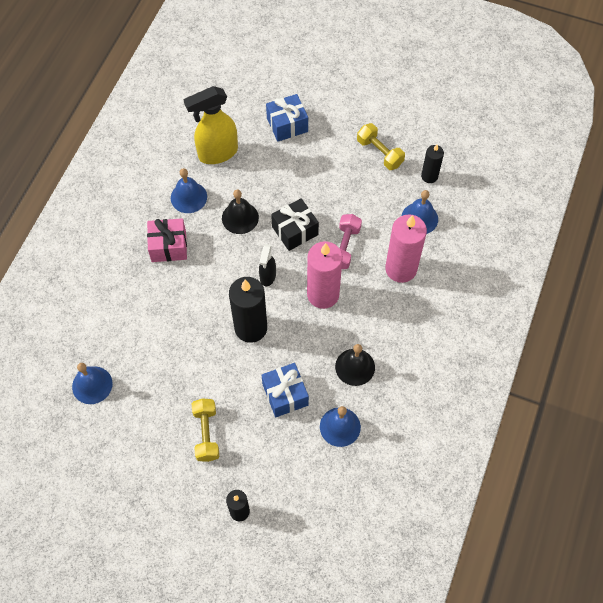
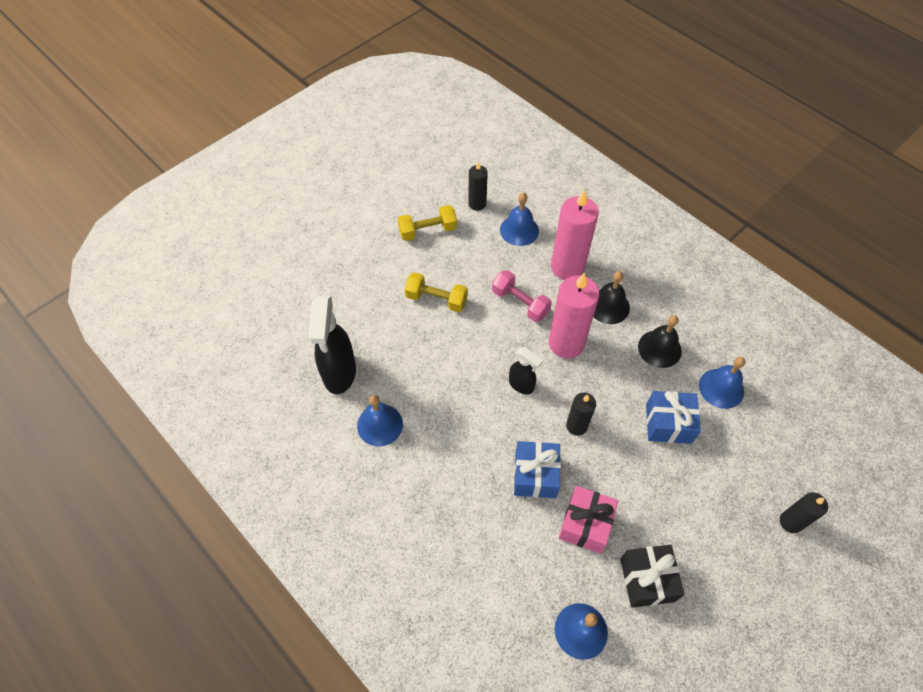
camera: 65 degrees left, 5 degrees down
(168, 246) = (433, 471): pink gift -> pink gift (585, 524)
(206, 433) = (688, 521): yellow dumbbell -> yellow dumbbell (436, 299)
(217, 153) = (339, 373): yellow spray bottle -> black spray bottle
(240, 217) = (435, 383): black bell -> black bell (608, 306)
(251, 328) = (576, 426): black candle -> black candle, size x0.56
(287, 125) = (345, 294): blue gift -> blue gift (535, 475)
(295, 231) = (478, 338): black gift -> black gift (647, 580)

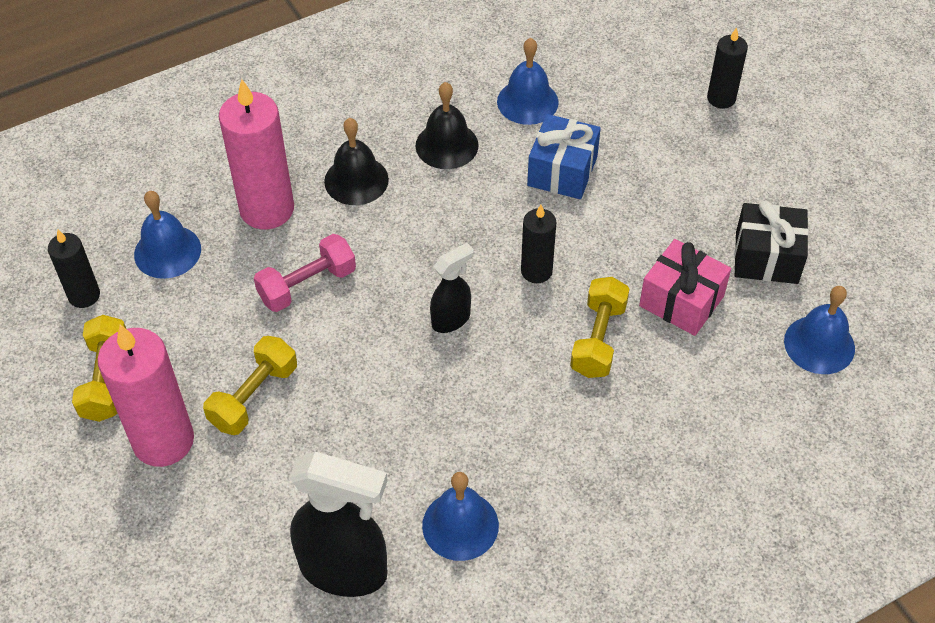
camera: 75 degrees left, 5 degrees down
(535, 475) = (598, 339): blue gift -> yellow dumbbell
(566, 343) = (400, 247): pink candle -> pink candle (163, 441)

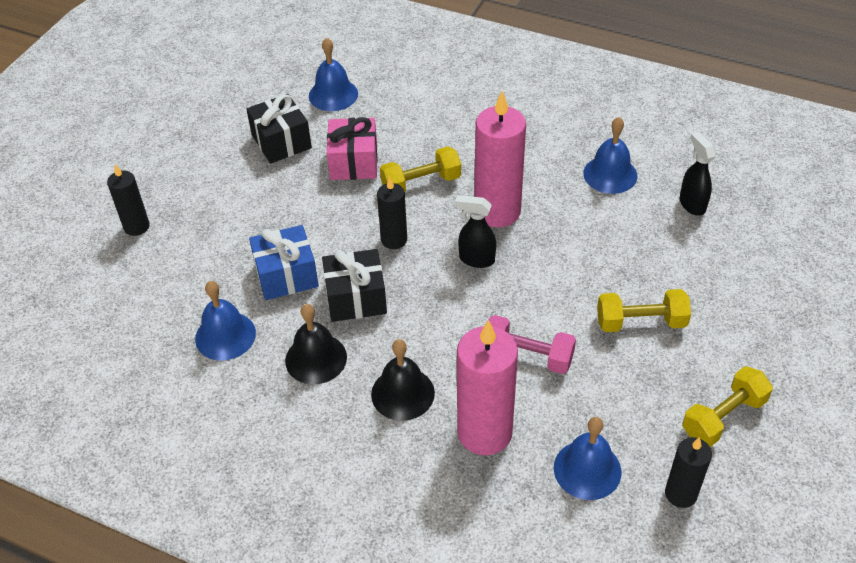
camera: 125 degrees left, 5 degrees down
(163, 441) = (723, 347): pink candle -> pink candle (497, 211)
(345, 570) = (692, 204): black spray bottle -> black spray bottle, size x0.54
(488, 204) = (356, 298): none -> black gift

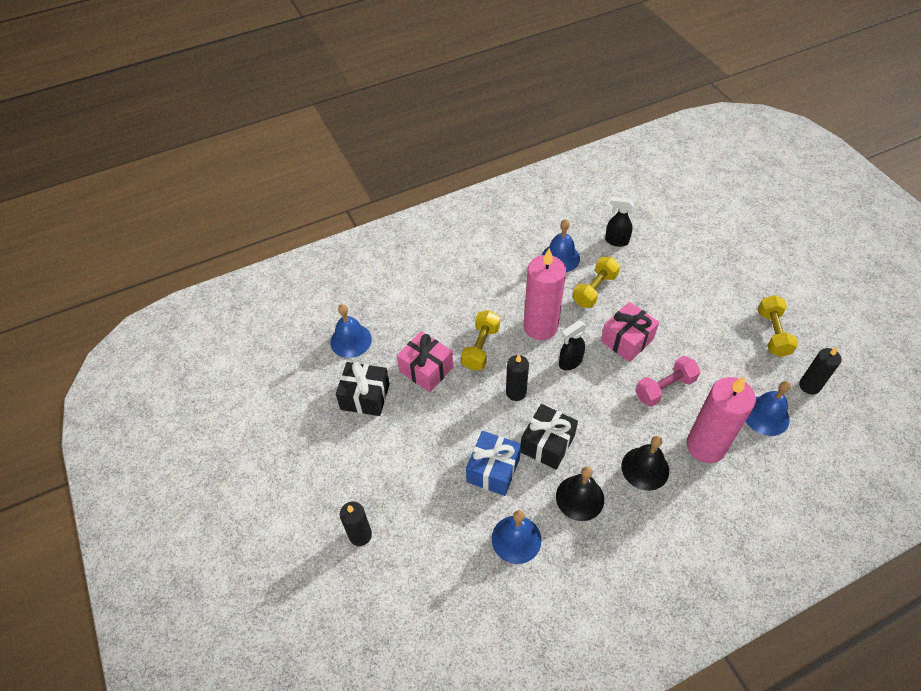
camera: 50 degrees left, 5 degrees up
(558, 289) = (627, 340): none -> pink gift
(641, 322) = (682, 321): yellow dumbbell -> yellow dumbbell (594, 290)

